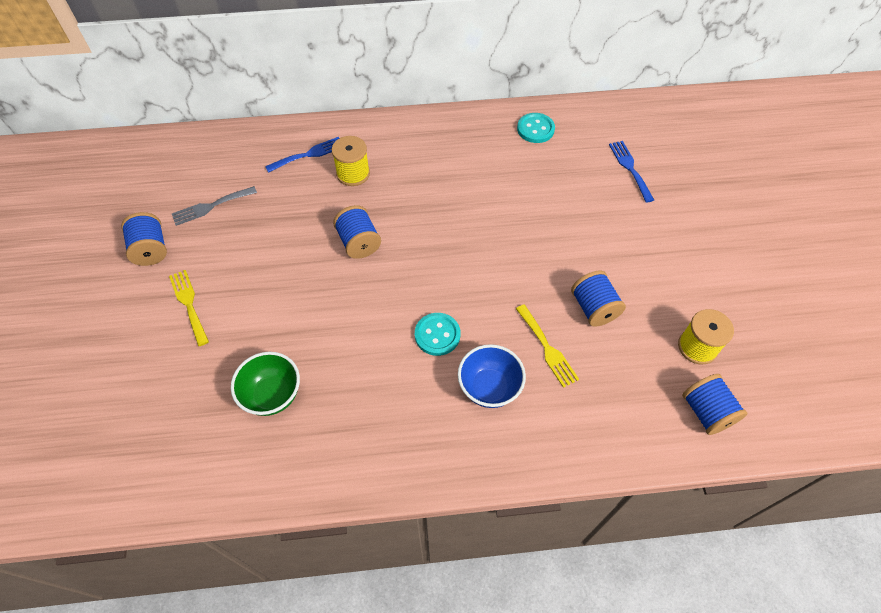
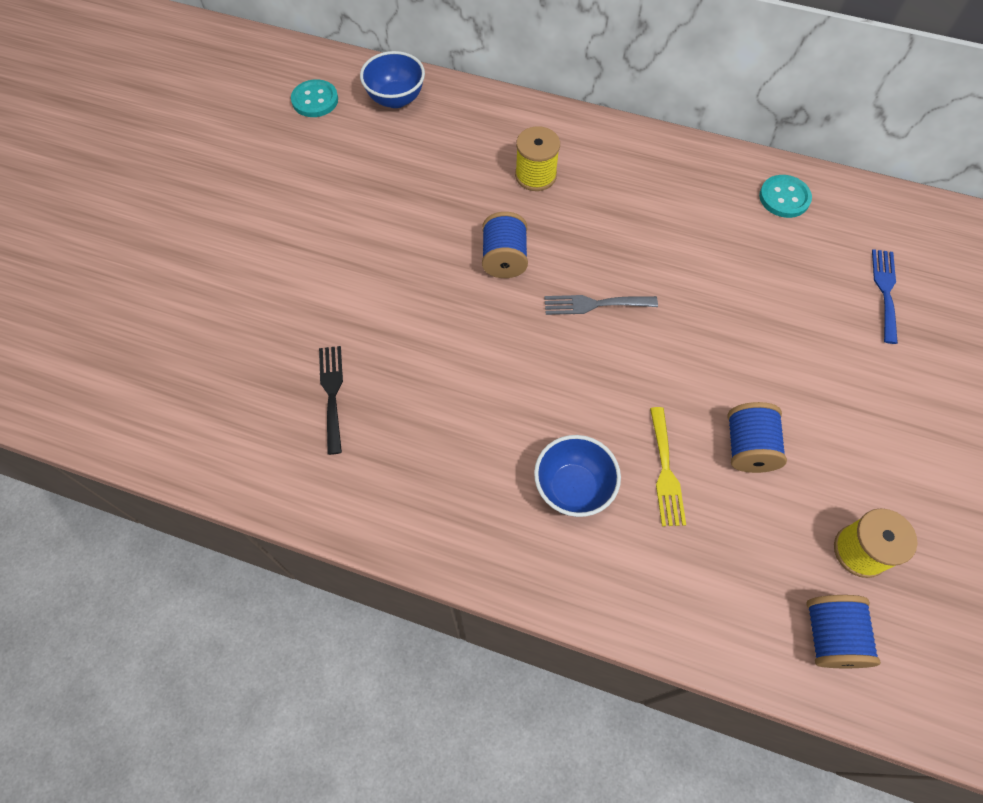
camera: 25 degrees right, 5 degrees up
(151, 249) = (281, 183): blue spool -> none
(189, 304) = (292, 257): yellow fork -> none
(210, 206) = (363, 158): grey fork -> grey fork (594, 304)
(216, 153) = (396, 99): none -> blue bowl
(272, 395) = (332, 393): green bowl -> black fork
(309, 154) = (496, 135): blue fork -> none
(437, 335) = (542, 401): turquoise button -> turquoise button (315, 100)

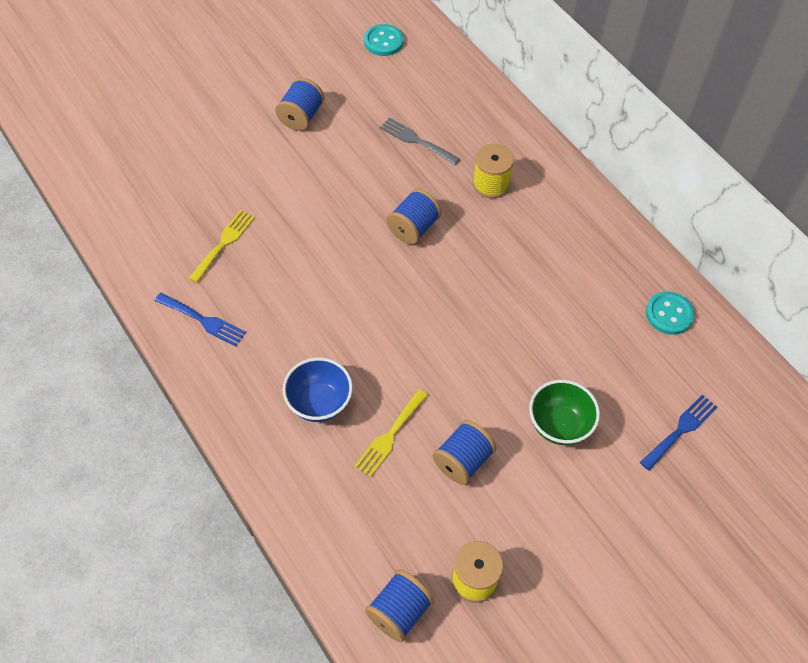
camera: 35 degrees right, 5 degrees down
(297, 217) = (301, 116): none -> blue spool
(332, 393) = (224, 243): black fork -> yellow fork
(383, 487) = (203, 320): none -> blue fork
(396, 99) = (440, 72): blue bowl -> none
(594, 304) = (447, 297): grey fork -> grey fork (416, 140)
(793, 355) = (559, 425): none -> green bowl

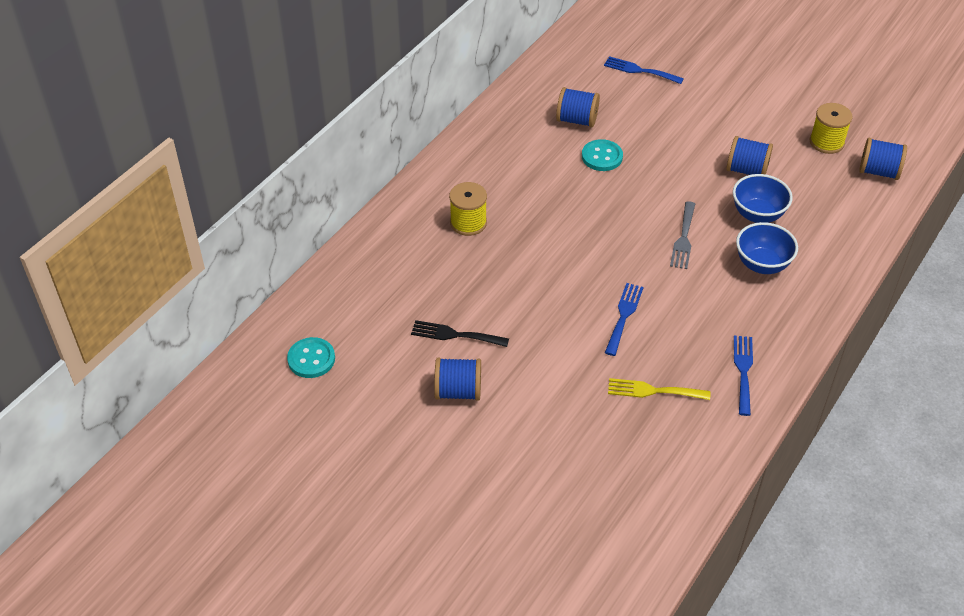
camera: 110 degrees left, 10 degrees down
(317, 257) = (624, 316): none -> blue fork
(360, 132) = (455, 335): none -> black fork
(390, 436) = (757, 214): yellow fork -> blue bowl
(413, 228) = (550, 260): blue spool -> blue spool (577, 120)
(416, 140) = (443, 289): grey fork -> grey fork (683, 239)
(559, 425) = (680, 128): green bowl -> none
(669, 314) = (542, 92): turquoise button -> turquoise button (602, 157)

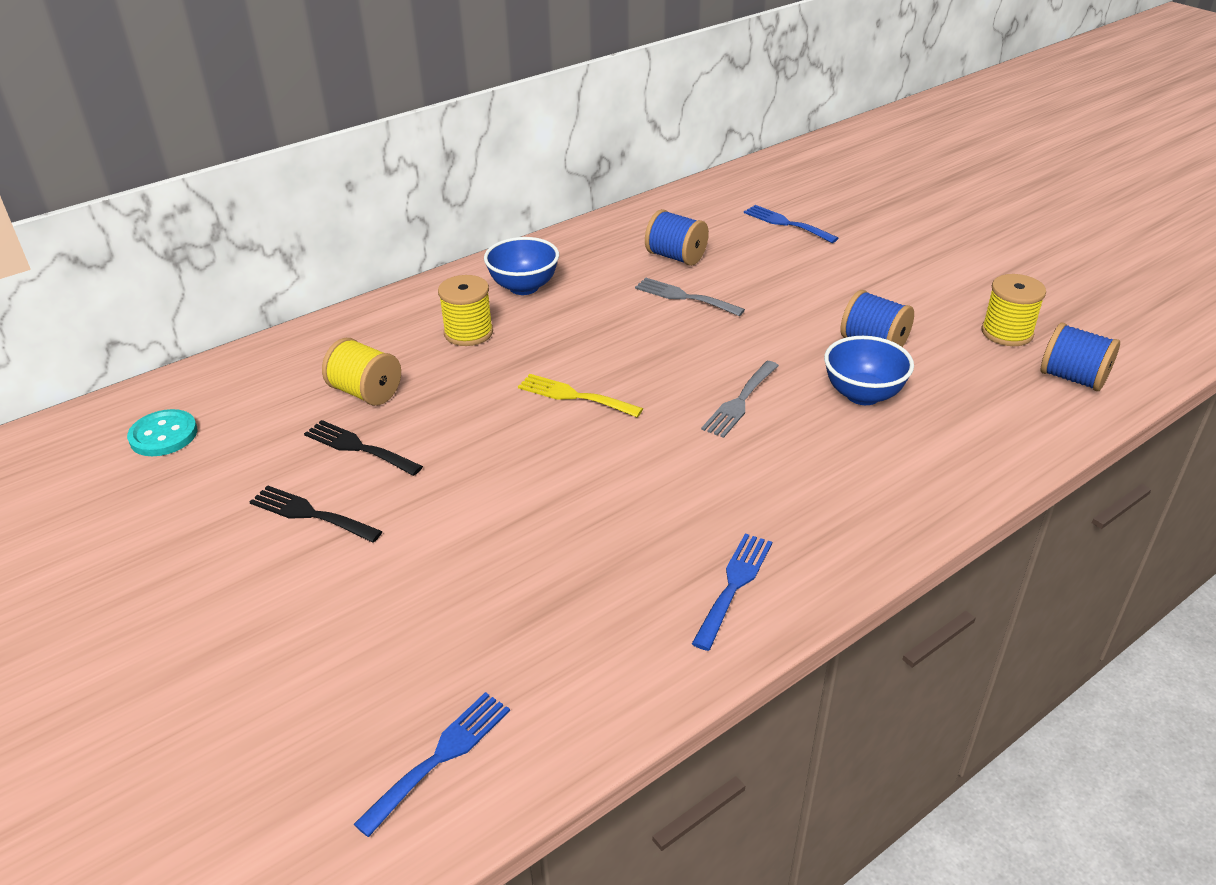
camera: 20 degrees right, 10 degrees down
(429, 290) = (366, 392): none -> yellow spool
(458, 391) = (310, 514): blue spool -> black fork
(602, 157) = (684, 297): turquoise button -> grey fork
(624, 316) = (599, 474): blue fork -> blue fork (441, 756)
(653, 391) = (579, 579): yellow fork -> yellow fork (574, 396)
(762, 264) = (838, 454): blue bowl -> blue bowl (524, 287)

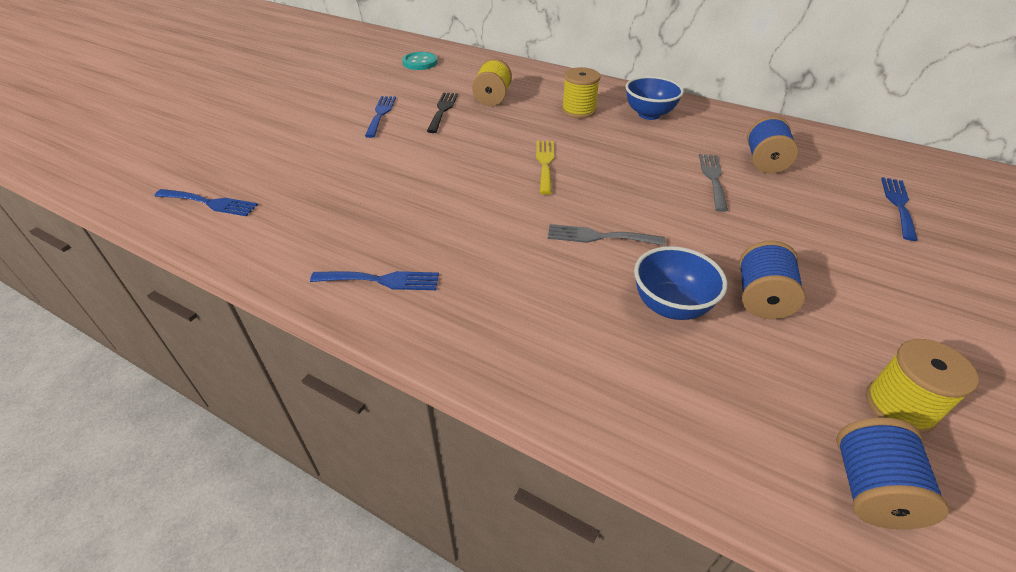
camera: 65 degrees right, 5 degrees up
(310, 514) = (381, 114): black fork -> blue fork

